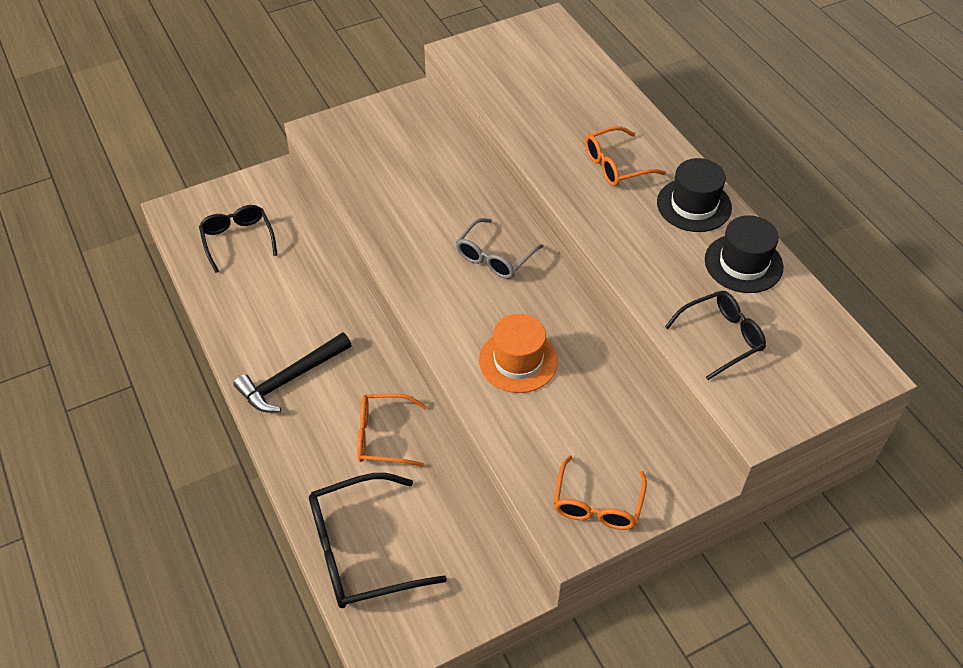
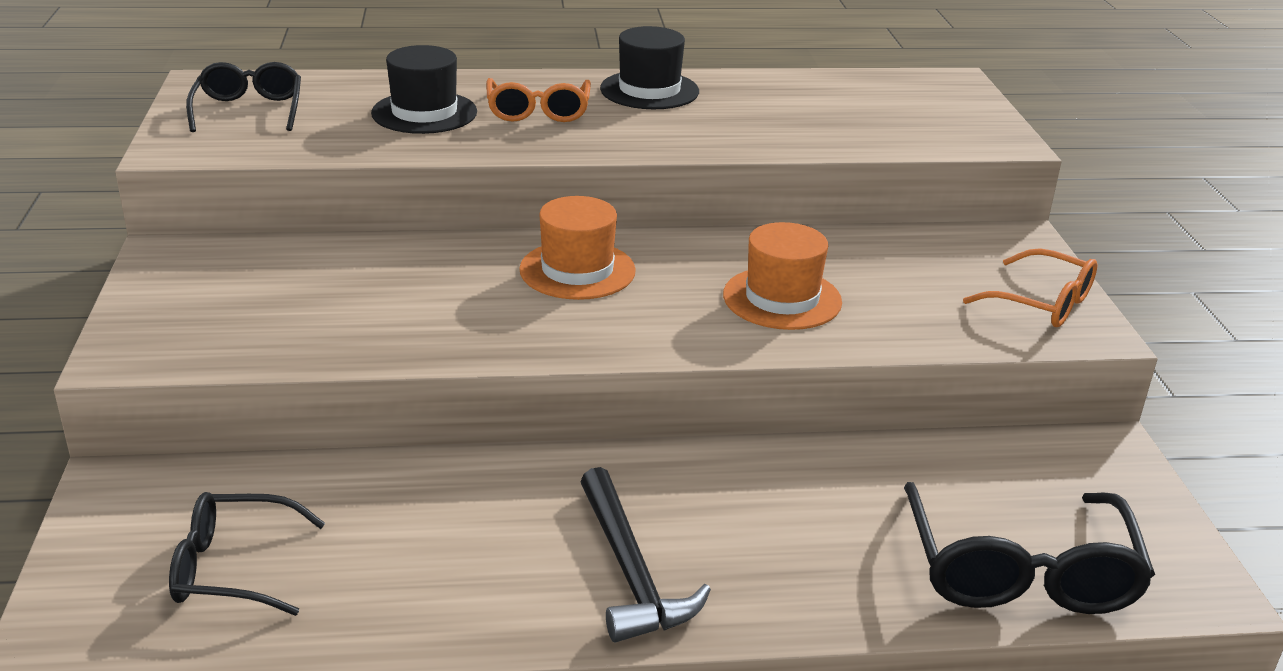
camera: 70 degrees left, 20 degrees down
(383, 436) = (805, 498): orange glasses -> none
(494, 257) = (577, 270): grey glasses -> orange hat
(721, 337) = (869, 127): black glasses -> black glasses (249, 110)
(743, 263) = (763, 91): black hat -> black hat (424, 113)

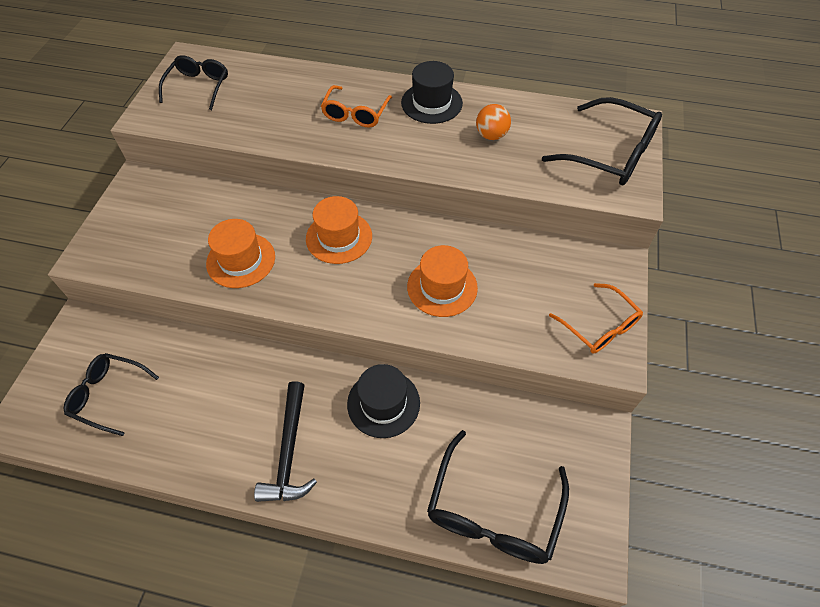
camera: 20 degrees right, 25 degrees up
(424, 113) = (291, 104): black hat -> black hat (383, 403)
(424, 318) = (241, 260): none -> orange hat
(763, 111) = (491, 135): none -> orange ball
(944, 110) = (610, 154): none -> black glasses

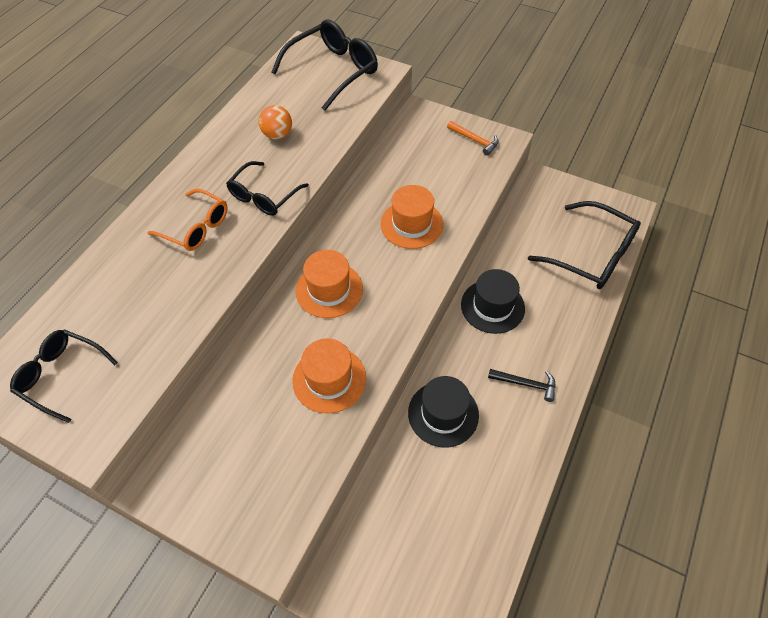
camera: 75 degrees left, 0 degrees up
(108, 395) = (436, 551): black glasses -> black glasses (264, 196)
(289, 451) = (526, 384): black hammer -> black hammer, size x0.61
(431, 103) = (212, 166): black hat -> black hat (443, 414)
(599, 327) = (475, 140): orange glasses -> orange hammer

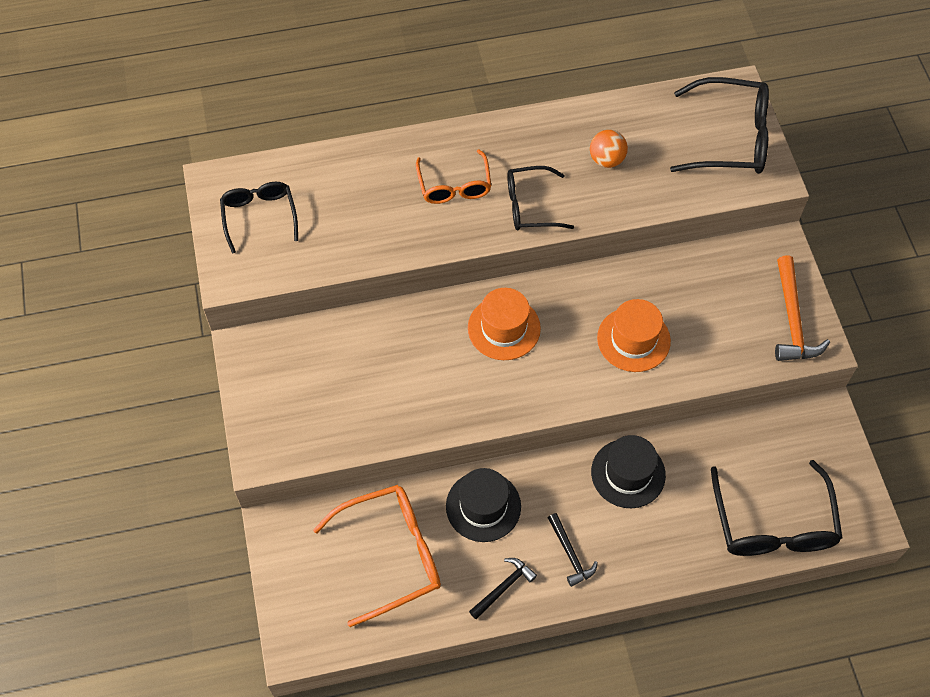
camera: 50 degrees right, 5 degrees up
(329, 379) = (423, 393): orange hat -> none
(430, 510) = (392, 554): none -> orange glasses
(475, 140) = (792, 320): orange hammer -> orange hammer, size x1.63
(519, 447) = (503, 587): none -> black hammer

